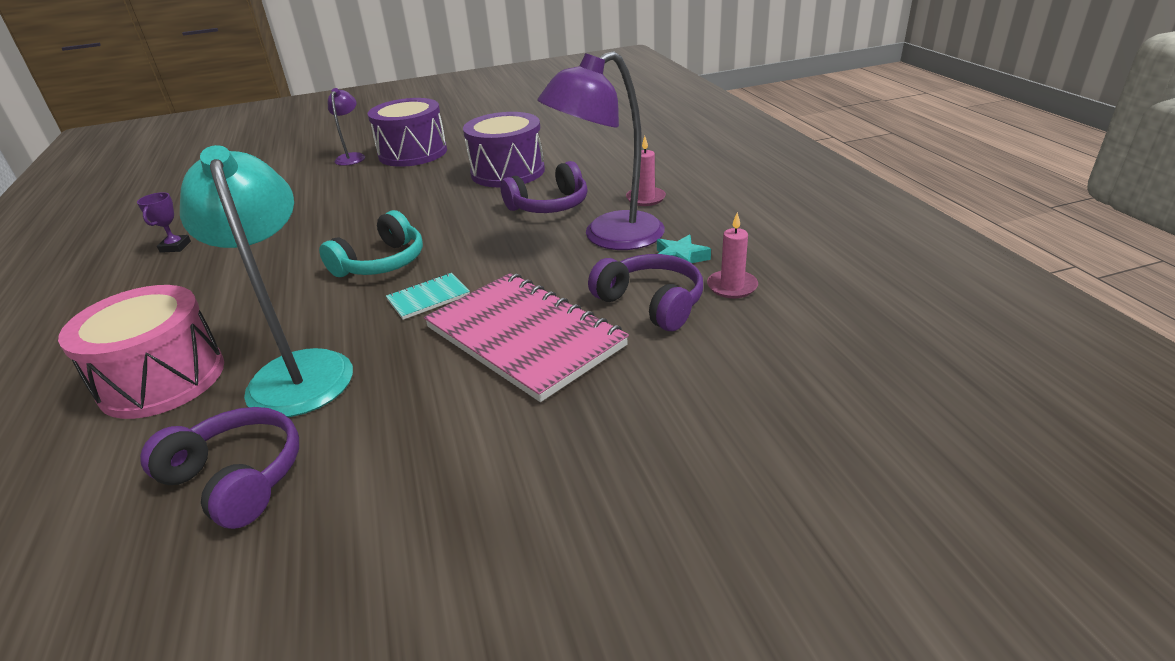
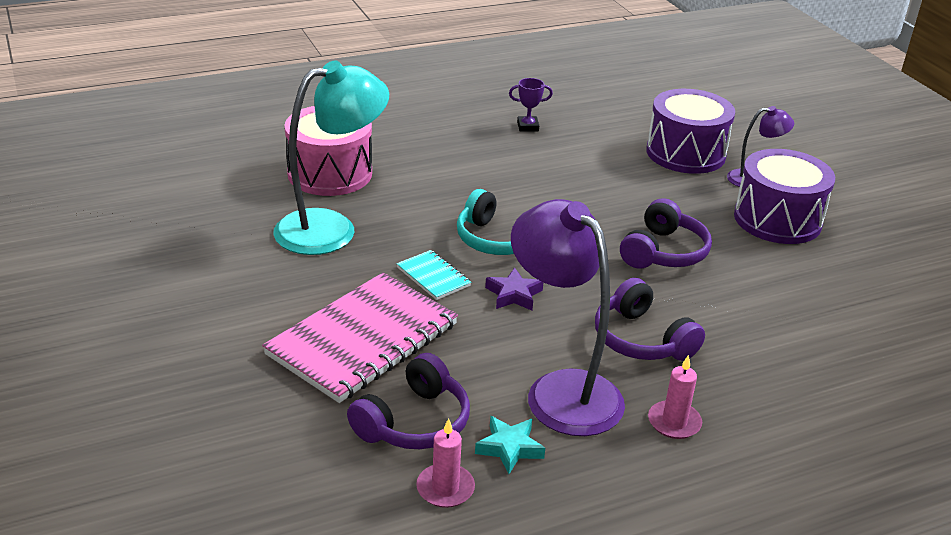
camera: 80 degrees right, 0 degrees up
(237, 478) = (216, 229): purple headphones -> purple headphones (663, 252)
(473, 256) = (513, 295): none -> purple star
(507, 172) = (736, 299): purple drum -> purple drum (685, 153)

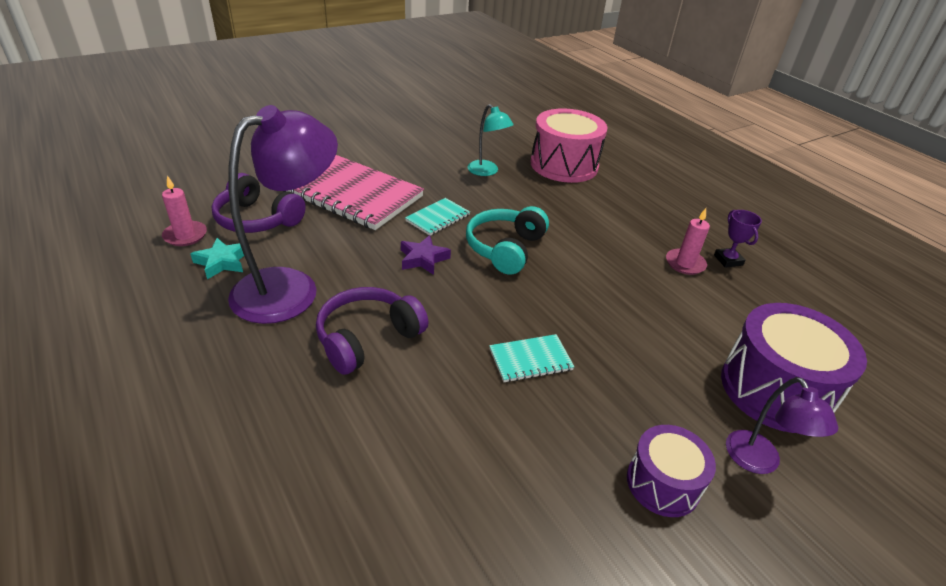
camera: 80 degrees right, 5 degrees up
(331, 228) = (487, 171): turquoise lamp -> turquoise lamp, size x0.50
(663, 252) = (530, 360): purple headphones -> turquoise notebook
(674, 422) = (241, 357): pink candle -> pink candle (685, 263)
(777, 219) = (663, 483): purple drum -> purple drum, size x0.58

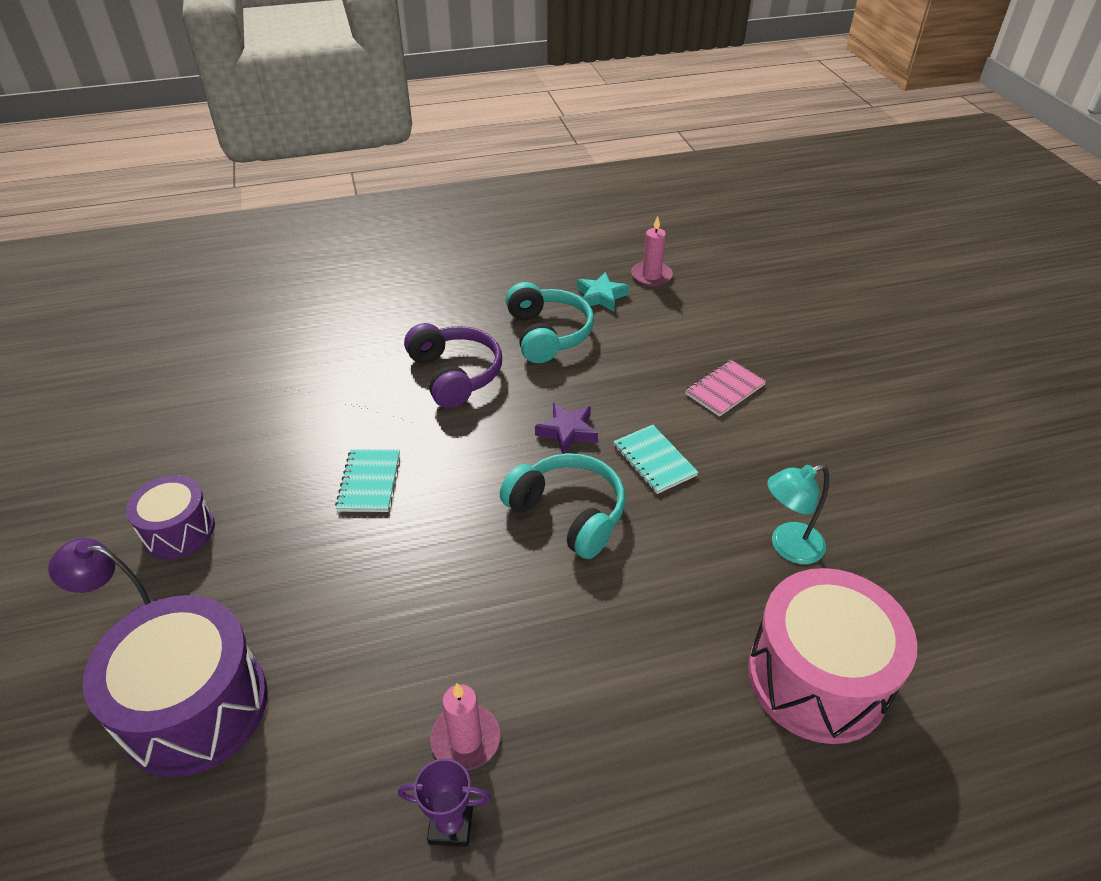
camera: 110 degrees right, 5 degrees up
(257, 219) = (674, 317): purple headphones -> none
(290, 287) = (548, 334): purple lamp -> turquoise headphones
(351, 193) = (725, 389): pink notebook -> pink notebook, size x0.44

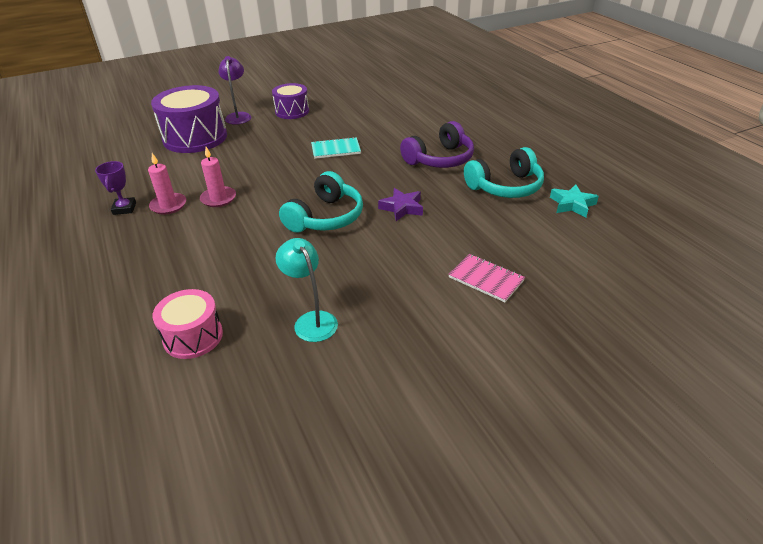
camera: 80 degrees right, 5 degrees down
(651, 276) = (625, 227): pink candle -> pink candle (218, 198)
(654, 460) = (386, 248): turquoise notebook -> none
(817, 677) = (193, 336): pink drum -> pink drum, size x0.58

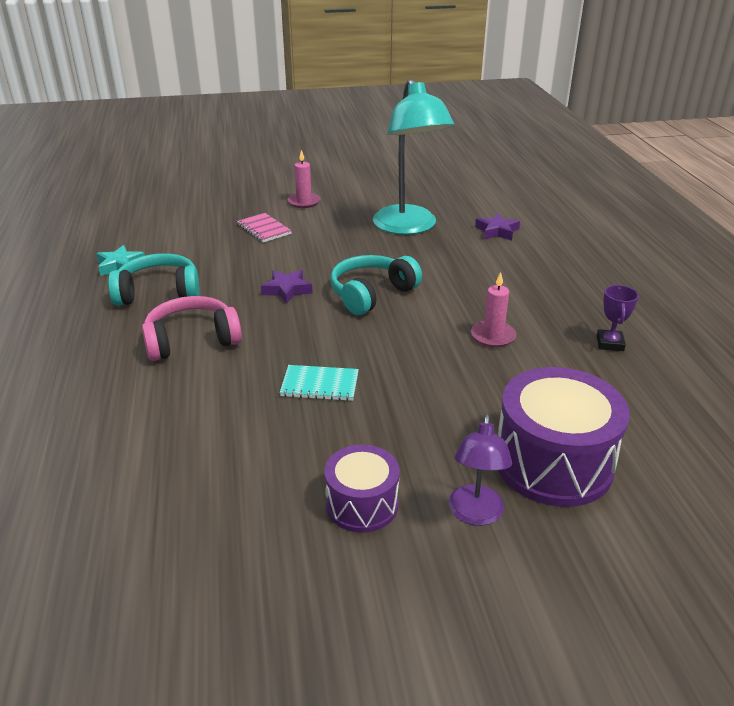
camera: 165 degrees left, 5 degrees down
(168, 205) = (554, 338): pink candle -> pink candle (304, 202)
(193, 336) = (497, 231): pink drum -> purple star
(311, 320) = (409, 227): turquoise lamp -> turquoise lamp, size x1.99
(440, 159) = (192, 340): purple headphones -> pink headphones

